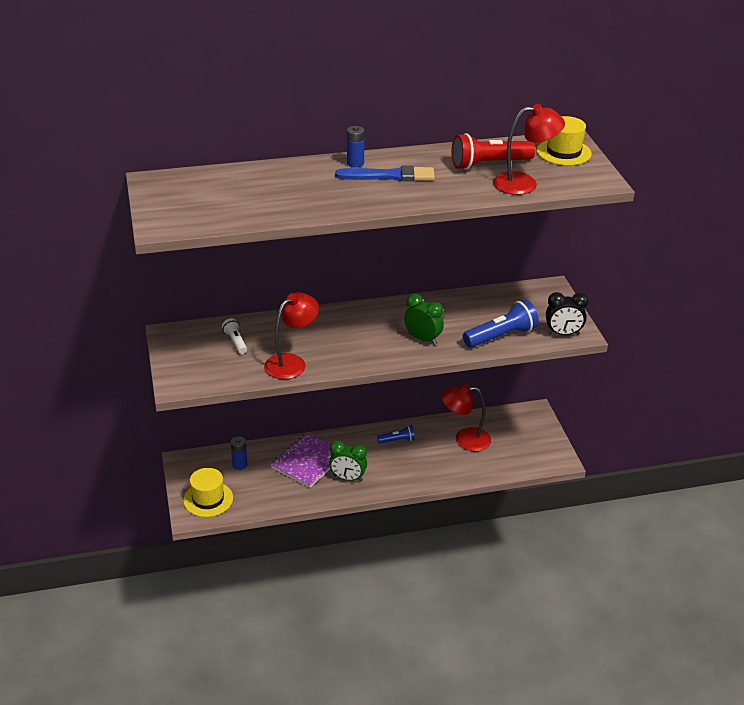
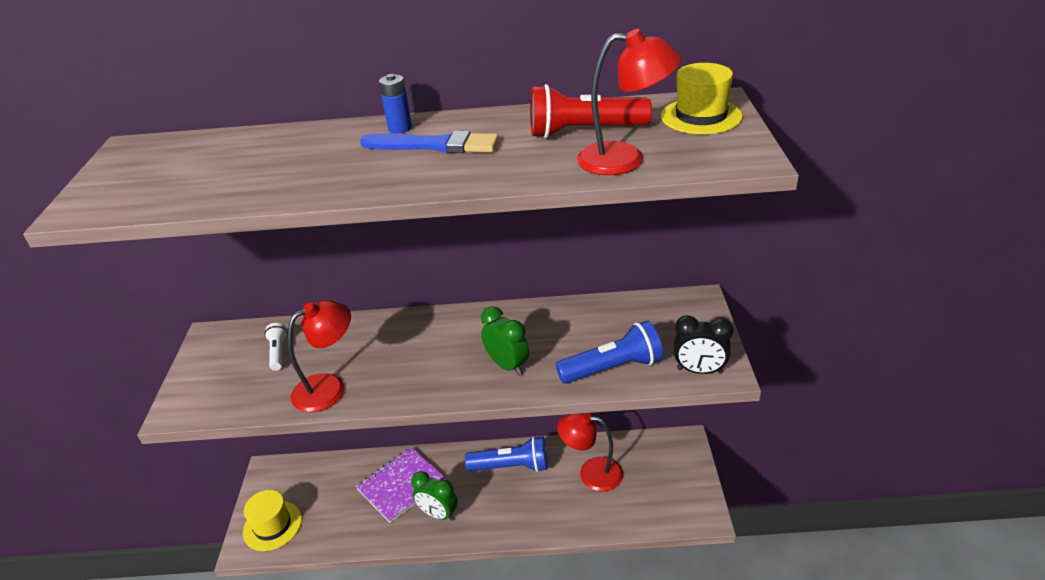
camera: 15 degrees right, 0 degrees up
(239, 465) = (325, 482): blue battery -> none
(397, 440) = (511, 466): blue flashlight -> blue flashlight, size x1.84

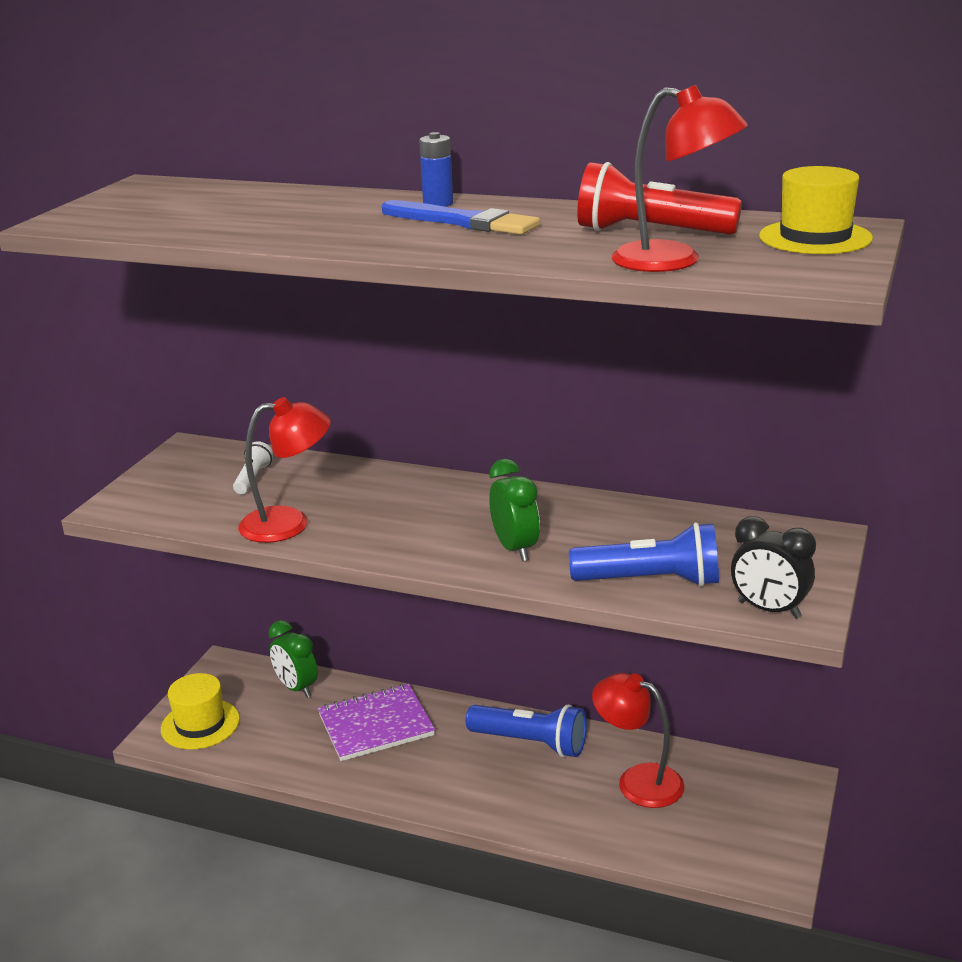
camera: 20 degrees right, 10 degrees down
(438, 514) = (406, 769): green clock -> green clock (296, 688)

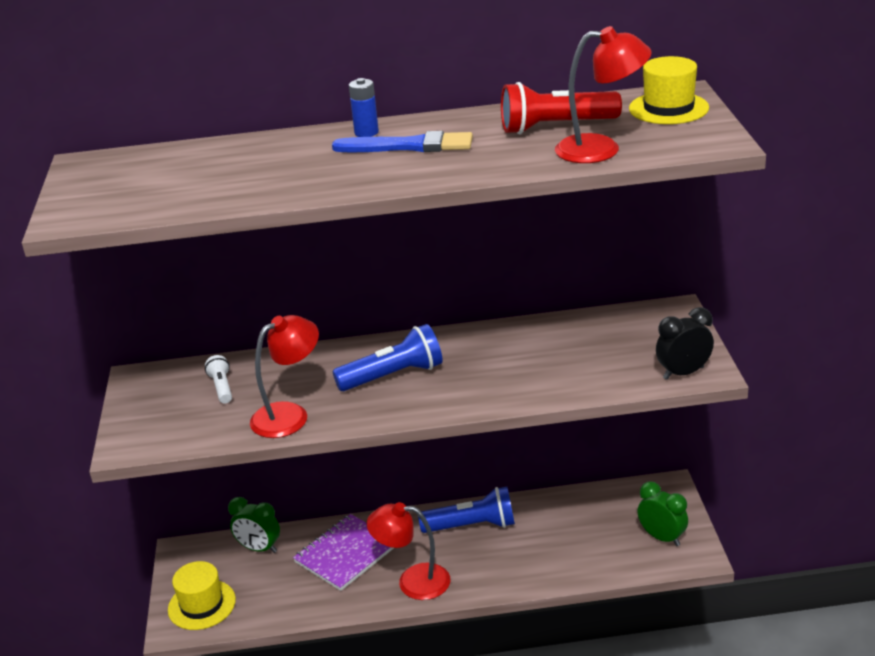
camera: 25 degrees left, 5 degrees up
(515, 549) = (479, 382): green clock -> green clock (662, 537)
(638, 781) = (565, 525): red lamp -> red lamp (413, 581)
(651, 581) = (592, 377): blue flashlight -> blue flashlight (393, 376)
(769, 610) = (683, 373): black clock -> black clock turned 150 degrees clockwise

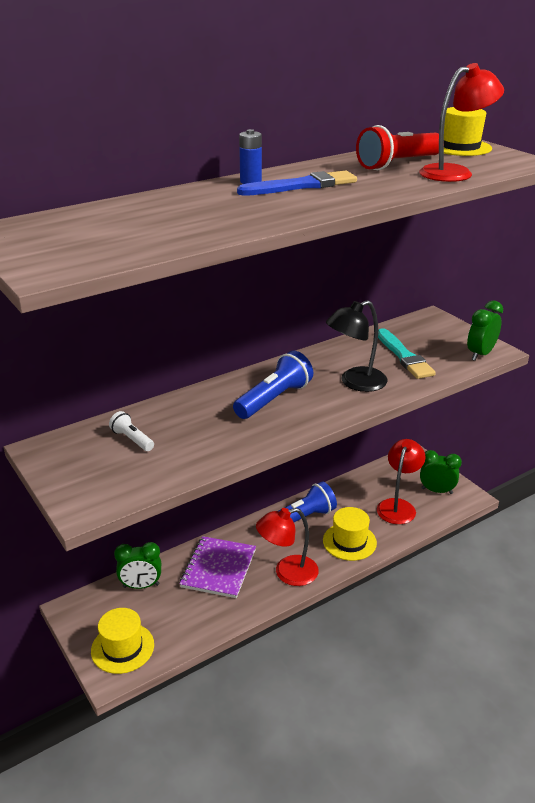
camera: 30 degrees left, 0 degrees up
(289, 415) = (215, 447): red lamp -> red lamp (398, 506)
(498, 376) = (355, 383): none -> black lamp
(507, 567) = (349, 541): none -> yellow hat
(586, 356) = (404, 356): none -> turquoise brush
(683, 373) = (480, 354): black clock -> green clock

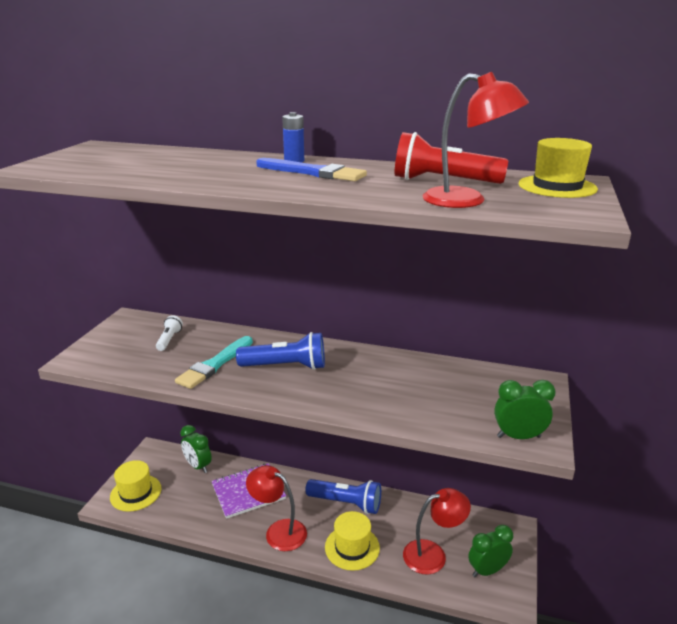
camera: 50 degrees right, 5 degrees down
(355, 383) = (361, 390): black lamp -> none
(404, 356) = (443, 396): turquoise brush -> turquoise brush (215, 364)
(437, 491) = (487, 570): green clock -> green clock turned 90 degrees counterclockwise

